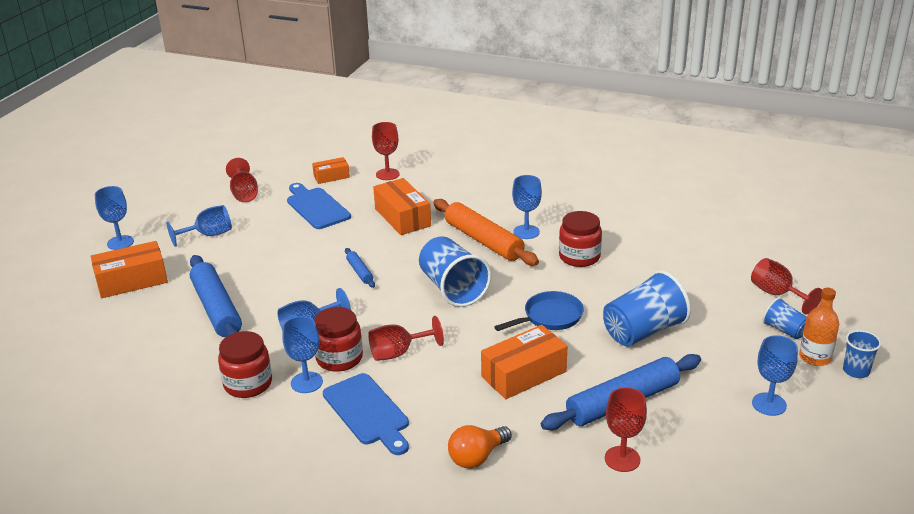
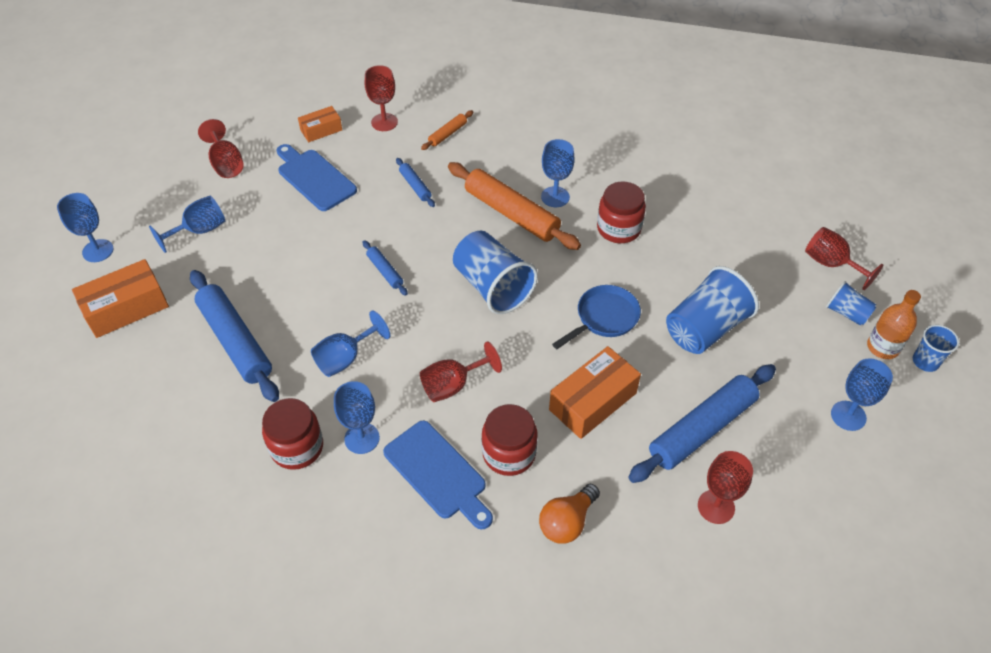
camera: 10 degrees left, 20 degrees up
(339, 358) = (390, 400): red jar -> red jar (509, 453)
(402, 217) = (415, 186): orange box -> blue rolling pin
(441, 185) = (448, 134): none -> orange rolling pin

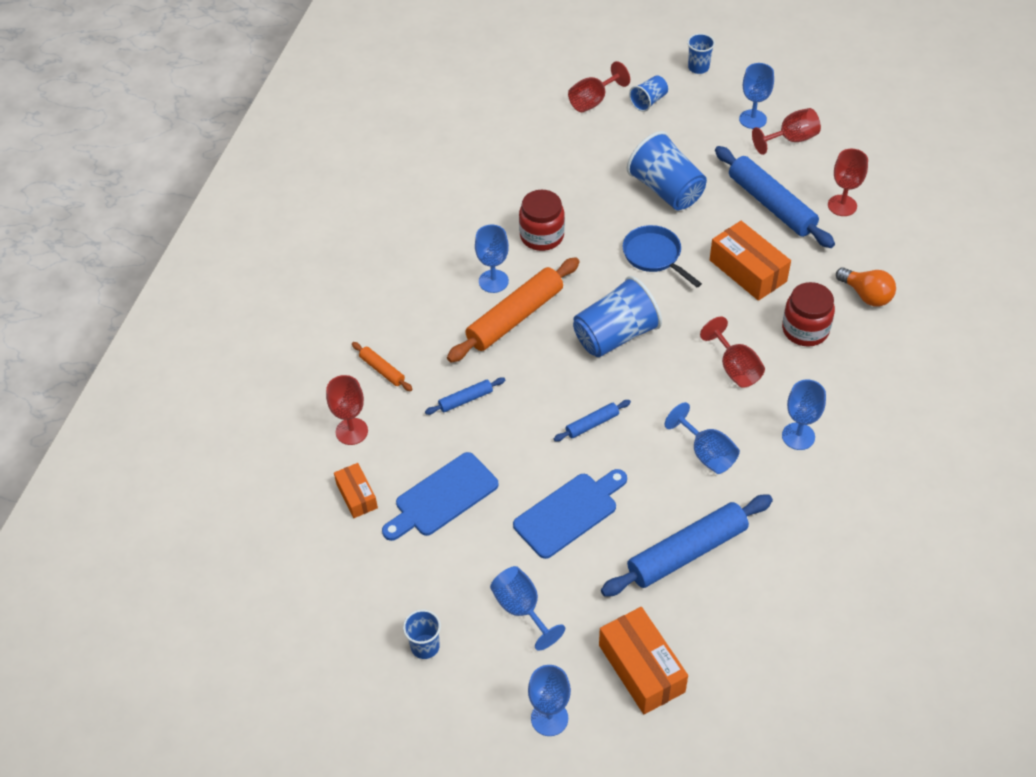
camera: 85 degrees left, 0 degrees up
(178, 177) = (425, 646): none -> blue cup
(226, 164) = (406, 594): red goblet -> red goblet (791, 139)
(297, 447) = (812, 487): red jar -> none
(437, 473) = (829, 379): blue cutting board -> blue cutting board (569, 513)
(882, 347) = (684, 88): orange bottle -> none

